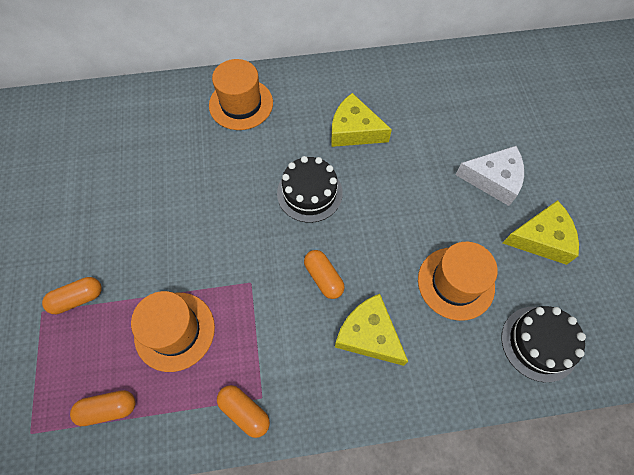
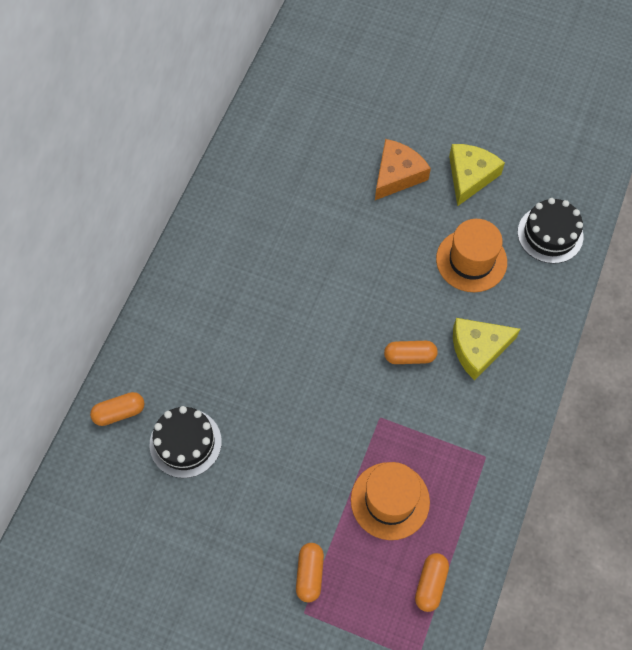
camera: 60 degrees left, 0 degrees up
(241, 104) = (179, 334): orange hat -> none
(244, 412) = (490, 475): orange capsule -> orange capsule (119, 412)
(309, 193) = (320, 324): black cake -> black cake (185, 443)
(354, 130) = (277, 252): yellow cheese -> none
(493, 179) = (397, 175): white cheese -> orange cheese

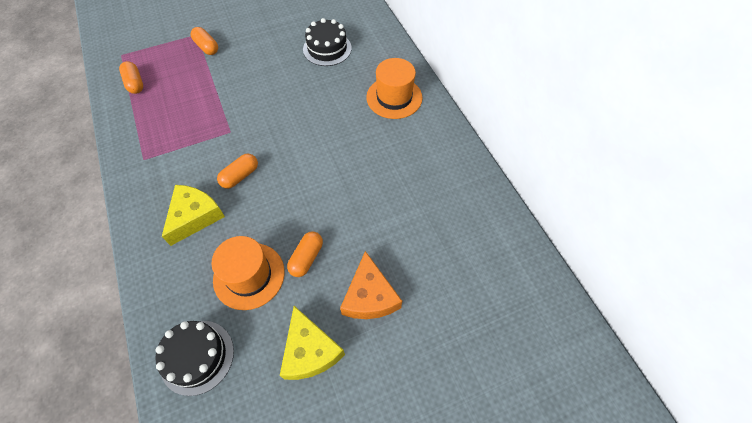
camera: 135 degrees right, 5 degrees down
(119, 412) = (375, 37): orange capsule -> orange capsule (306, 258)
(390, 500) = (188, 100): orange hat -> orange hat (394, 97)

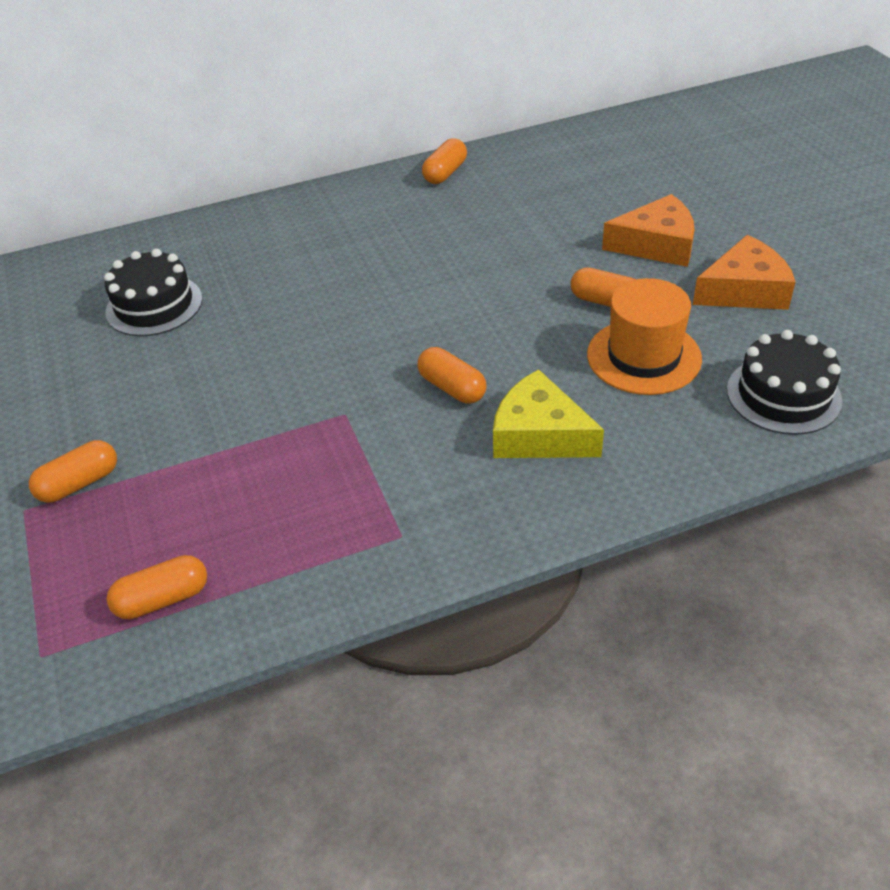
camera: 85 degrees left, 15 degrees down
(310, 351) = (744, 290): yellow cheese -> orange cheese
(394, 97) = (300, 229): orange hat -> none
(461, 166) = (445, 173): none -> orange capsule

